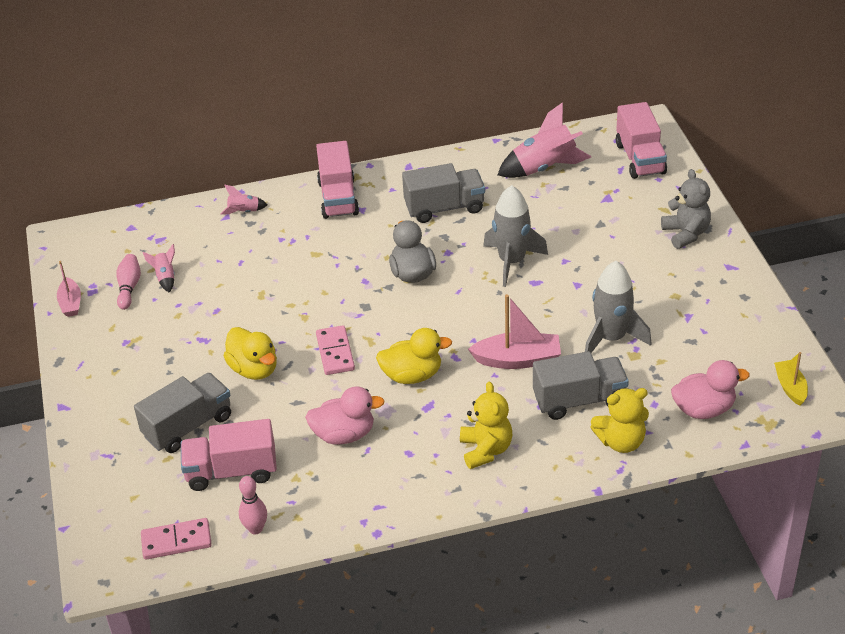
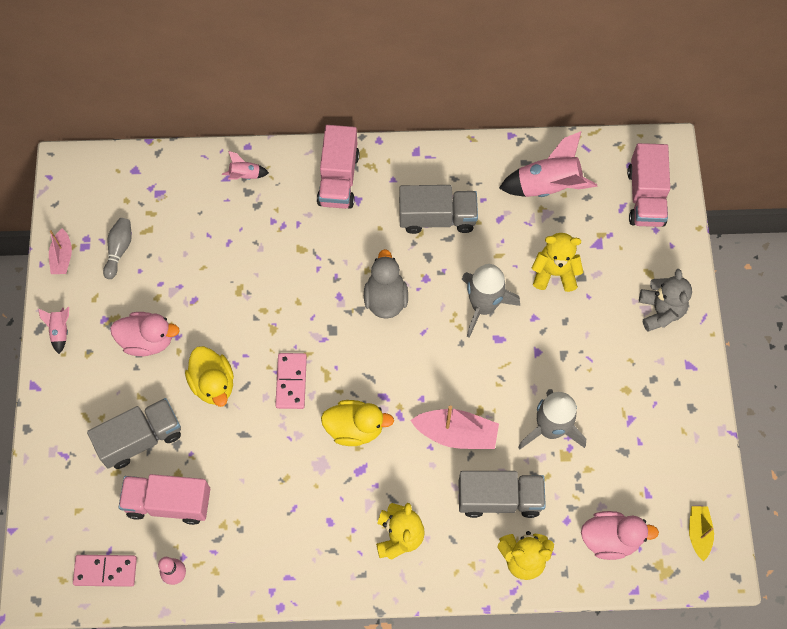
camera: 10 degrees right, 25 degrees up
(129, 287) = (119, 250): pink bowling pin -> grey bowling pin
(165, 278) = (155, 245): pink rocket -> pink rocket (60, 331)
(344, 434) = (277, 485): pink duck -> pink duck (147, 340)
(573, 225) = (554, 273): none -> yellow teddy bear

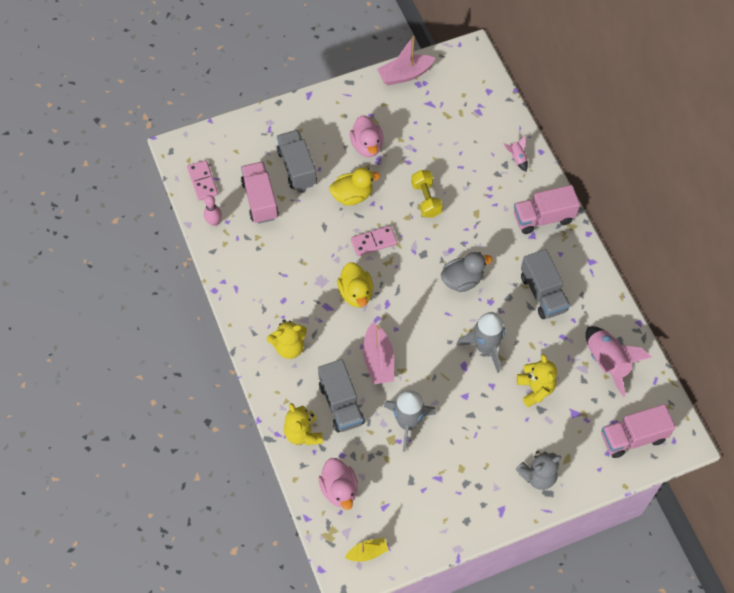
camera: 70 degrees right, 5 degrees down
(60, 331) = (352, 94): pink rocket -> none
(62, 257) = (405, 75): pink boat -> pink boat, size x1.63
(119, 250) = (425, 105): grey bowling pin -> none
(140, 439) = (297, 168): grey truck -> grey truck turned 150 degrees counterclockwise
(213, 384) = (352, 195): yellow duck -> yellow duck turned 150 degrees counterclockwise
(257, 299) = (426, 199): none -> yellow dumbbell

